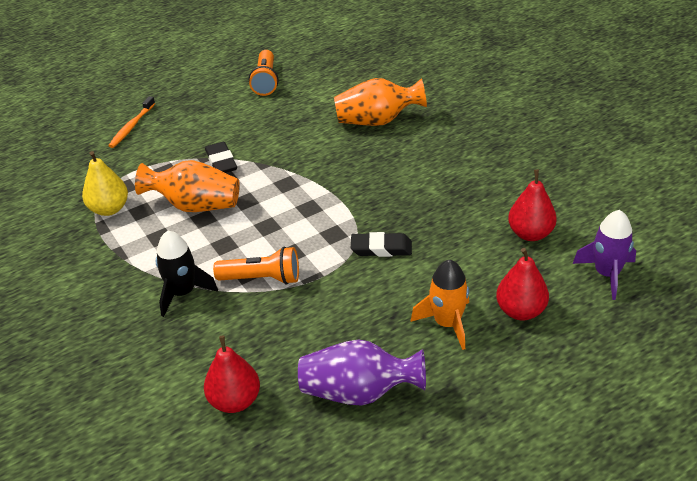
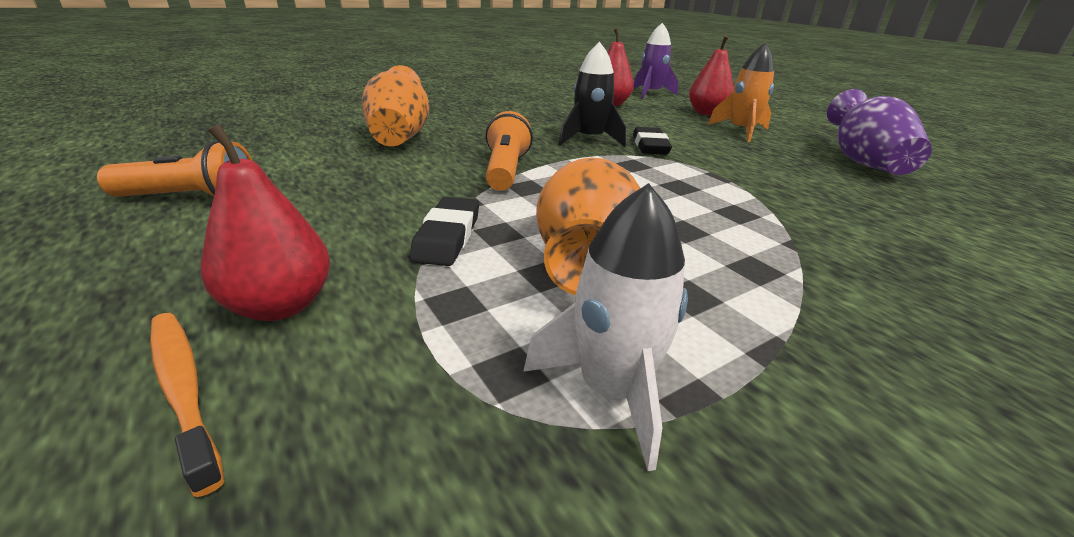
camera: 95 degrees left, 10 degrees down
(109, 209) = (612, 390): yellow pear -> white rocket
(131, 127) = (183, 389): orange toothbrush -> orange toothbrush turned 150 degrees counterclockwise
(183, 293) = (821, 261): black rocket -> black rocket (589, 139)
(221, 161) = (447, 237): black eraser -> black eraser turned 60 degrees counterclockwise
(235, 401) = (965, 218): red pear -> red pear (281, 305)
(262, 279) = (741, 203): orange flashlight -> orange flashlight (506, 171)

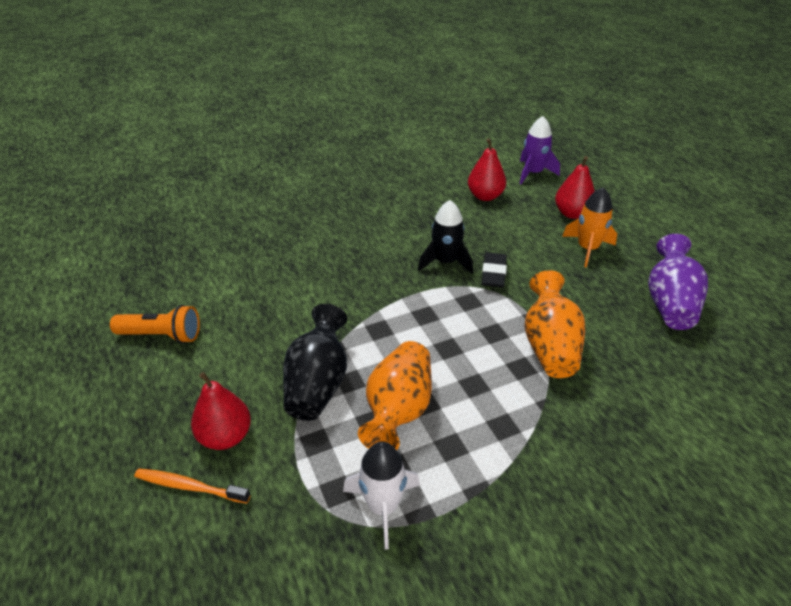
camera: 10 degrees right, 10 degrees up
(183, 389) = (189, 486): orange toothbrush -> orange toothbrush turned 45 degrees counterclockwise
(399, 136) = (294, 256): orange vase -> orange vase (550, 346)
(447, 237) = (317, 383): black eraser -> black vase
(506, 171) = (368, 308): orange flashlight -> none

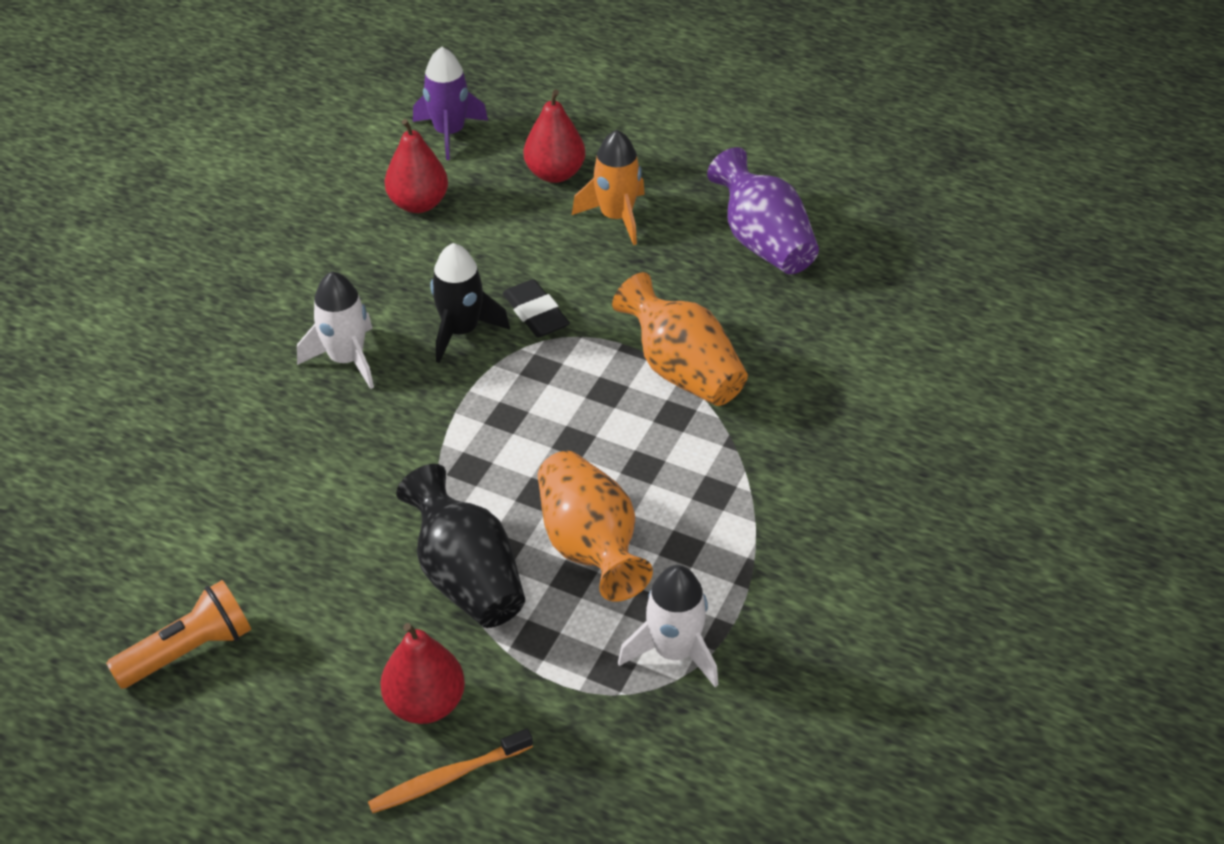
camera: 40 degrees left, 5 degrees up
(376, 246) = (346, 359): none -> white rocket

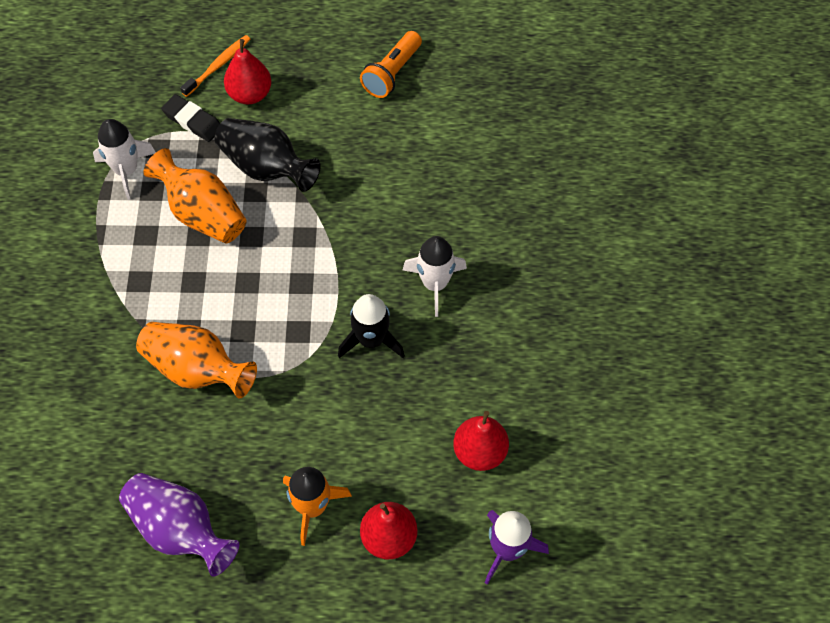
camera: 155 degrees right, 15 degrees up
(535, 313) = (326, 378): black eraser -> black eraser (193, 121)

